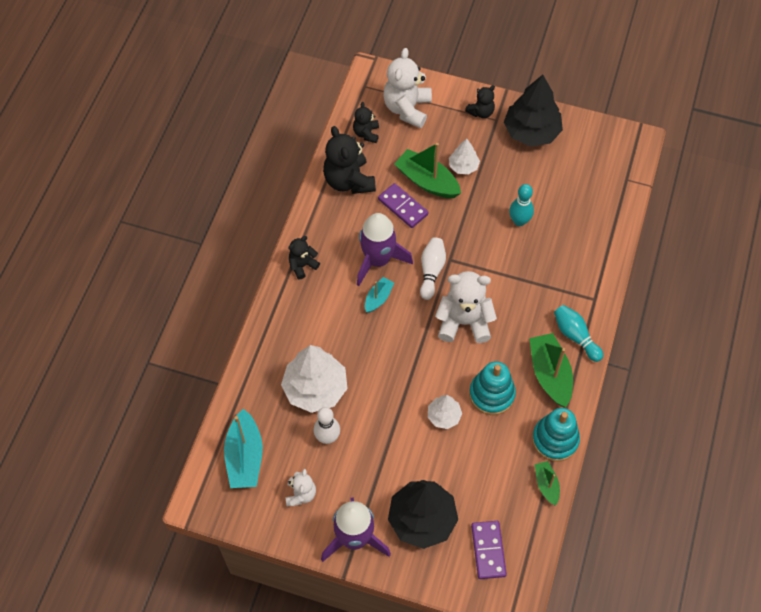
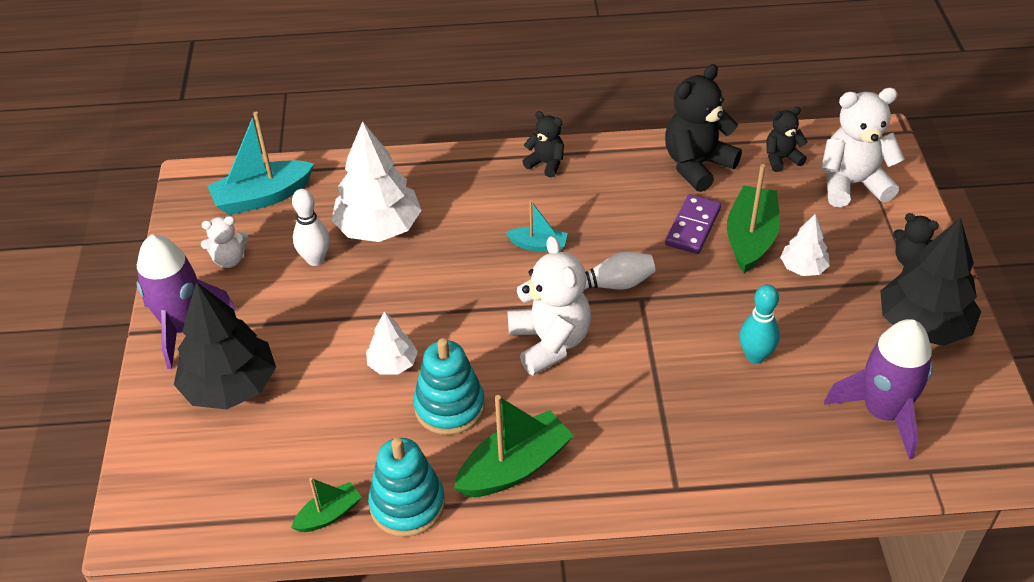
camera: 70 degrees right, 15 degrees down
(378, 260) = (595, 228): purple rocket -> purple rocket (883, 413)
(488, 550) = (204, 473): purple domino -> none
(575, 336) = (596, 481): turquoise bowling pin -> none

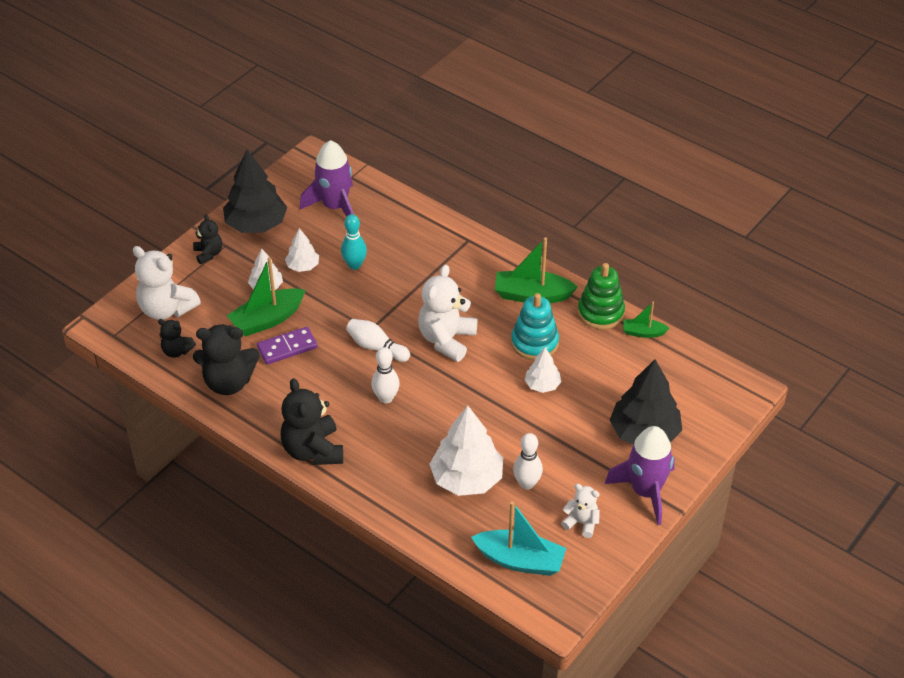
camera: 140 degrees left, 0 degrees up
(407, 504) = (600, 312): turquoise stacking toy -> green stacking toy
(538, 245) = (386, 398): turquoise boat -> white bowling pin
(546, 163) = (313, 450): black teddy bear -> black teddy bear, size x1.83
(803, 315) = (302, 266): none -> white tree

